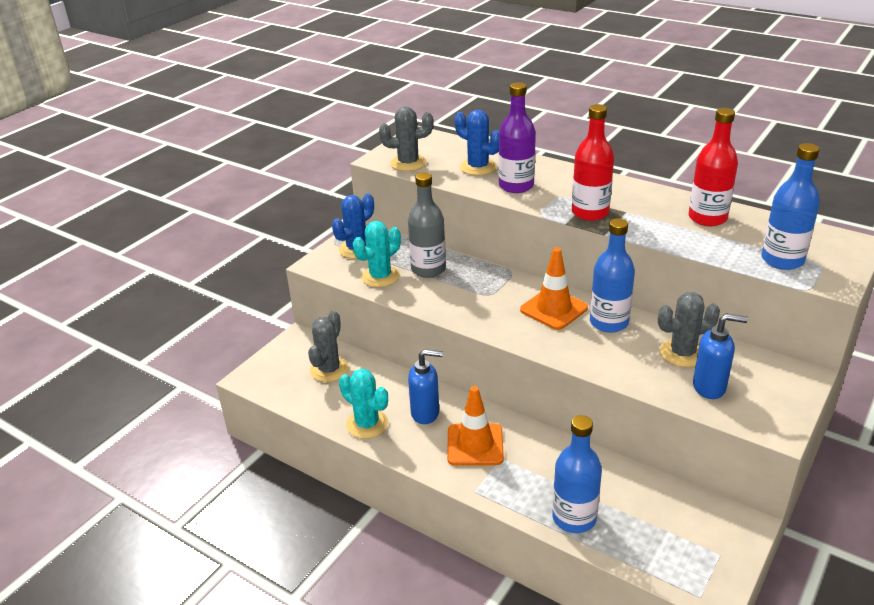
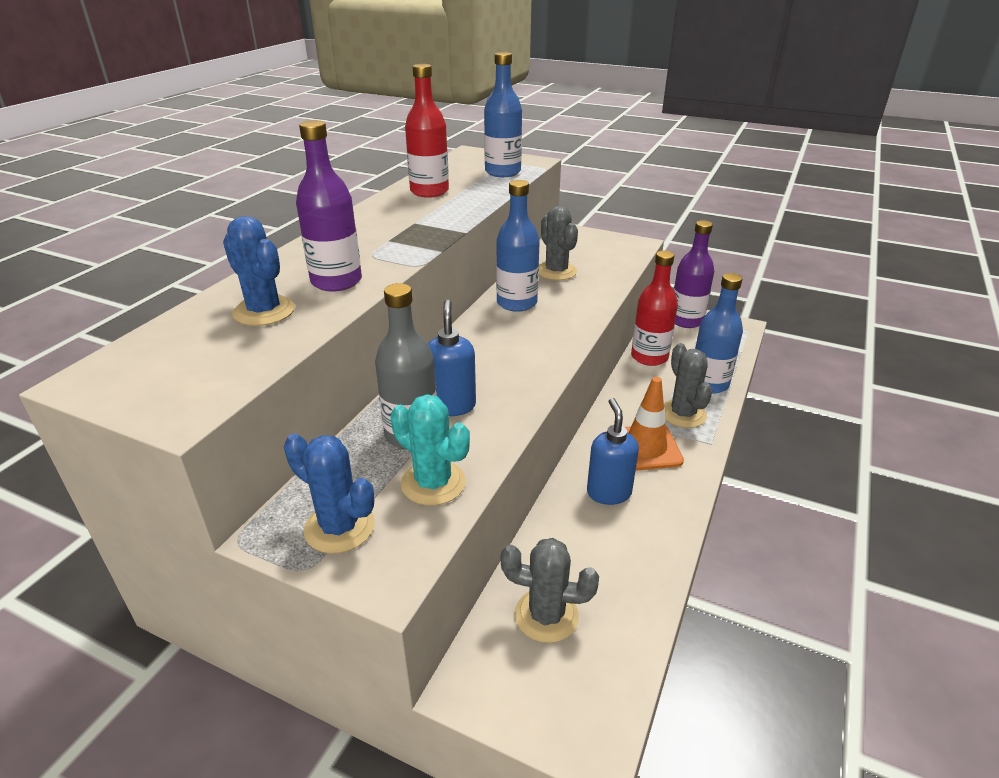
camera: 100 degrees left, 0 degrees up
(367, 424) = (649, 546): turquoise cactus -> none
(408, 163) = (218, 377): grey cactus -> grey cactus (683, 414)
(478, 167) = (264, 311): blue cactus -> blue cactus turned 75 degrees counterclockwise
(553, 309) = (498, 333): orange traffic cone -> none
(590, 212) = (416, 239): red bottle -> red bottle (649, 357)
(709, 387) = (599, 263): blue soap dispenser -> blue soap dispenser (452, 405)
(720, 536) = (686, 320): none -> purple bottle

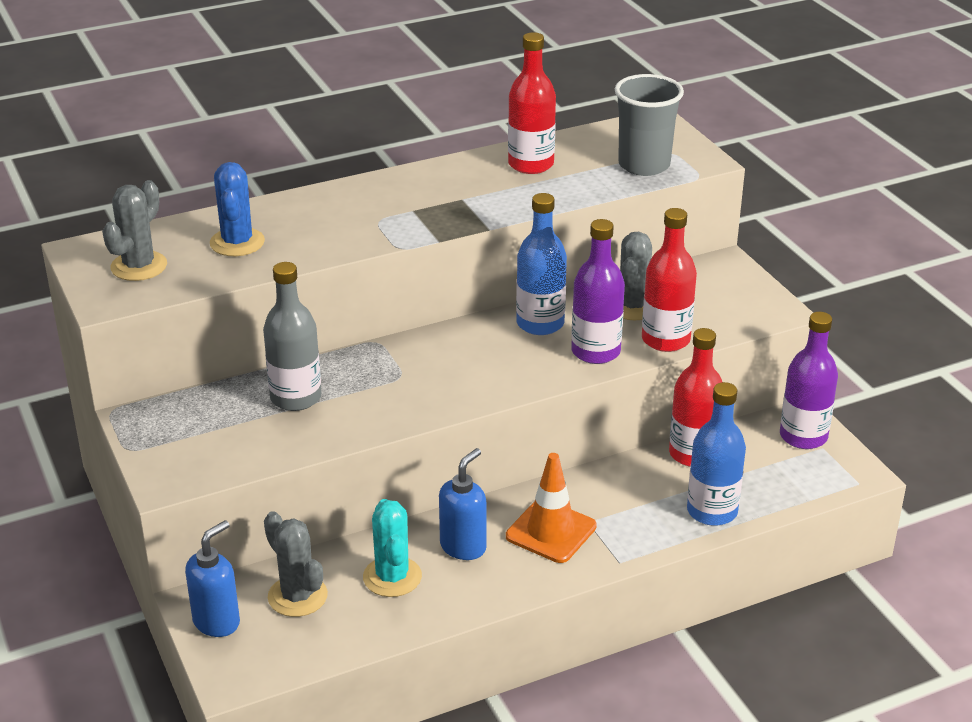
camera: 40 degrees right, 0 degrees up
(336, 281) = (318, 237): purple bottle -> purple bottle (595, 352)
(339, 527) = (175, 435): blue cactus -> none
(433, 483) = (265, 440): turquoise cactus -> turquoise cactus (392, 577)
(452, 405) = (353, 391): blue soap dispenser -> blue soap dispenser (217, 622)
(502, 172) = (644, 165): blue bottle -> grey cup
(605, 281) = (665, 340): none -> red bottle
(683, 414) = (635, 523): grey cactus -> grey cactus (139, 266)

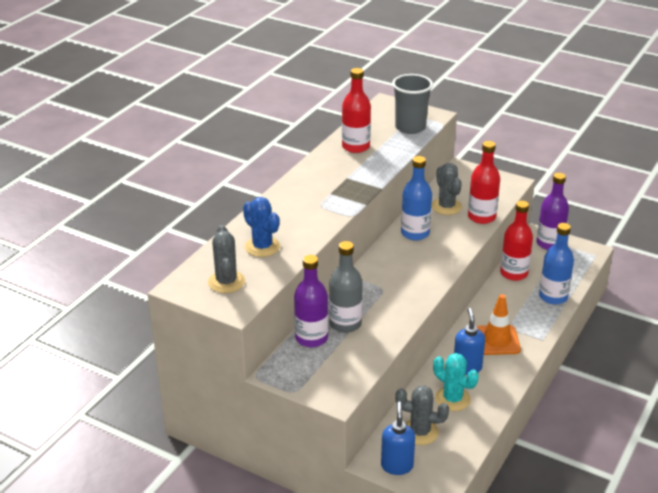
camera: 35 degrees left, 0 degrees up
(595, 352) = (458, 236): purple bottle -> purple bottle (311, 338)

